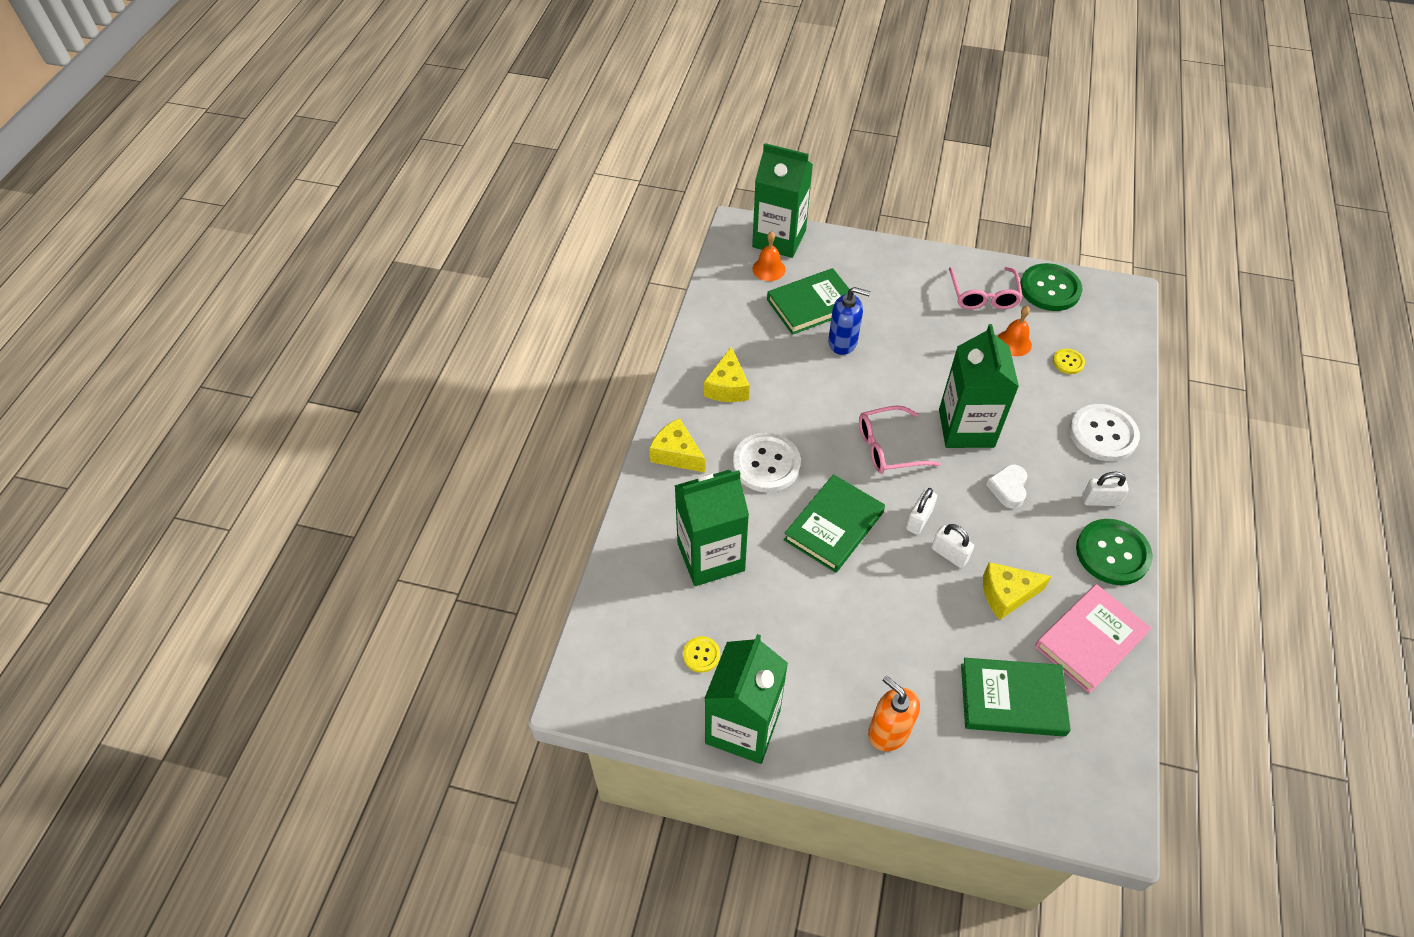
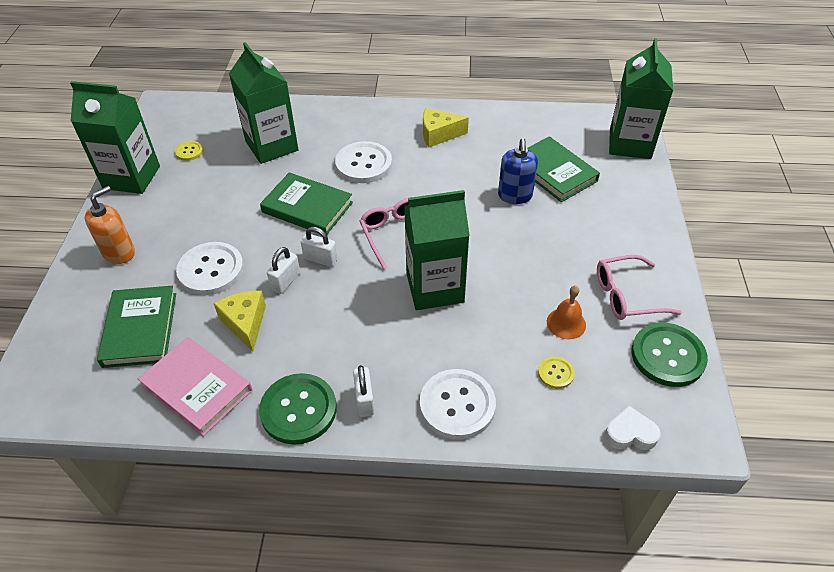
camera: 80 degrees right, 5 degrees down
(676, 454) = (363, 118): yellow cheese -> none
(769, 269) = (587, 142): orange bell -> none
(926, 628) = (211, 270): none -> white button
(1008, 488) = (366, 322): white heart -> white heart (630, 433)

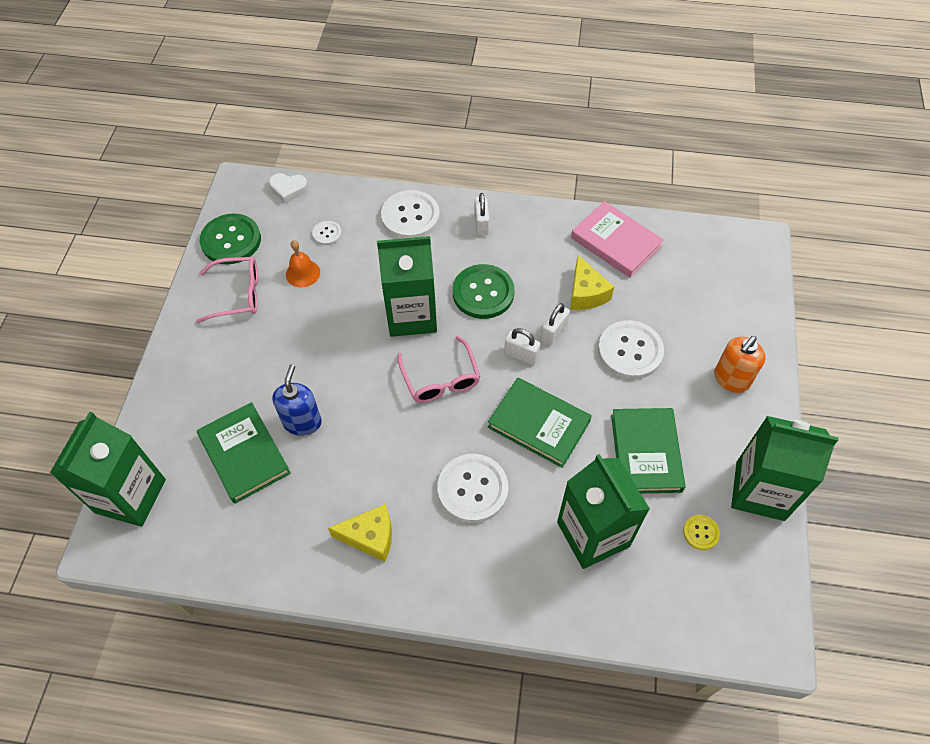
camera: 175 degrees left, 10 degrees up
(140, 329) = (680, 295): green book -> green book (646, 453)
(298, 410) = (532, 221): green button -> green button (483, 293)
(555, 373) = (327, 234): yellow button -> white button

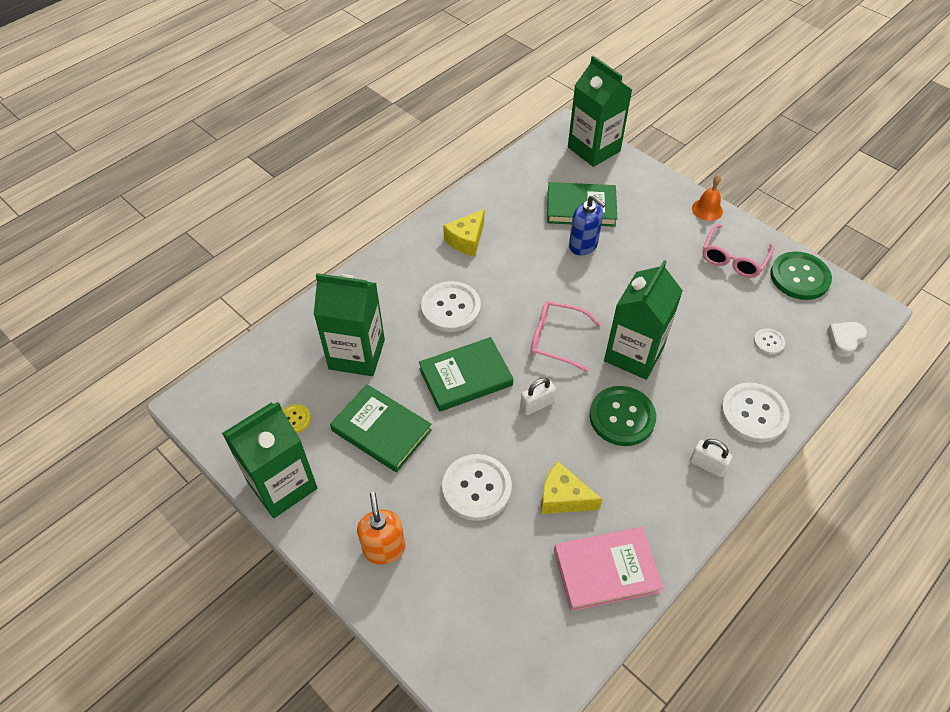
camera: 125 degrees right, 5 degrees down
(303, 273) = (730, 306): orange bell -> orange bell (707, 209)
(554, 332) = (540, 443): white padlock -> none

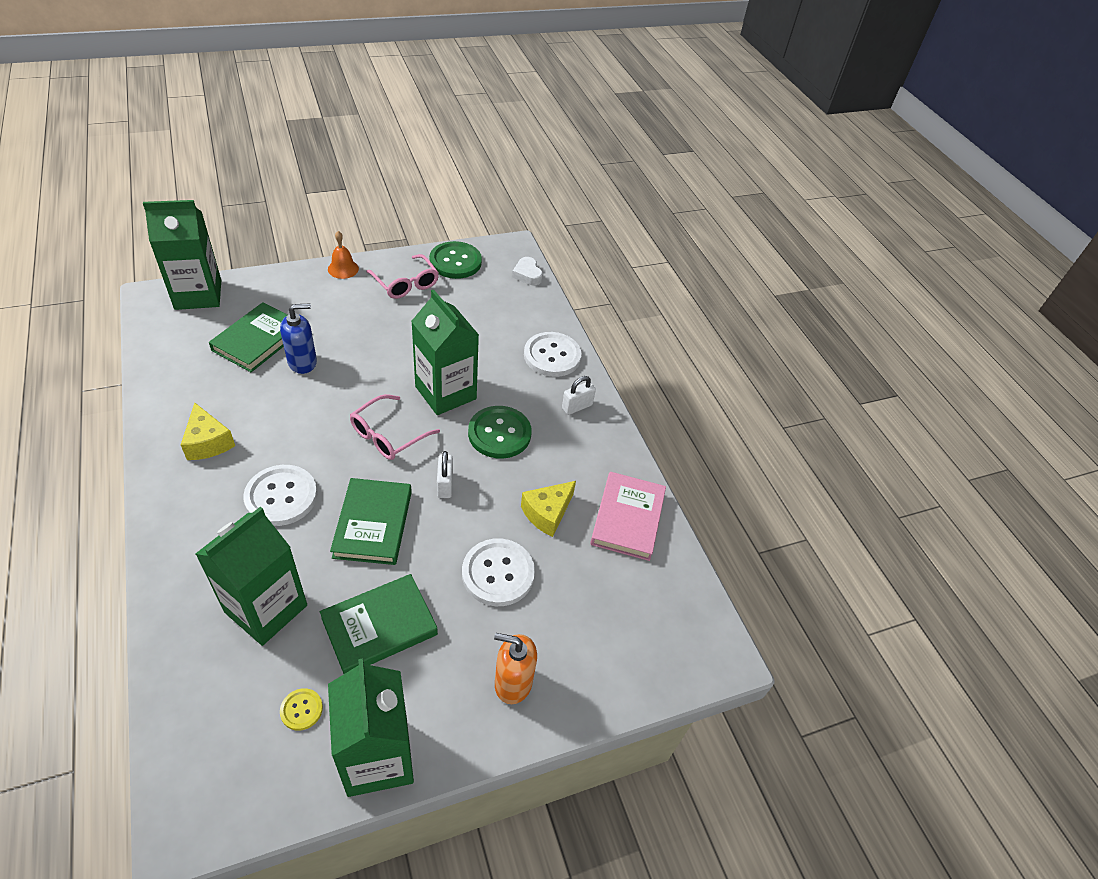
camera: 70 degrees left, 5 degrees down
(768, 342) = (498, 311): white button -> none

